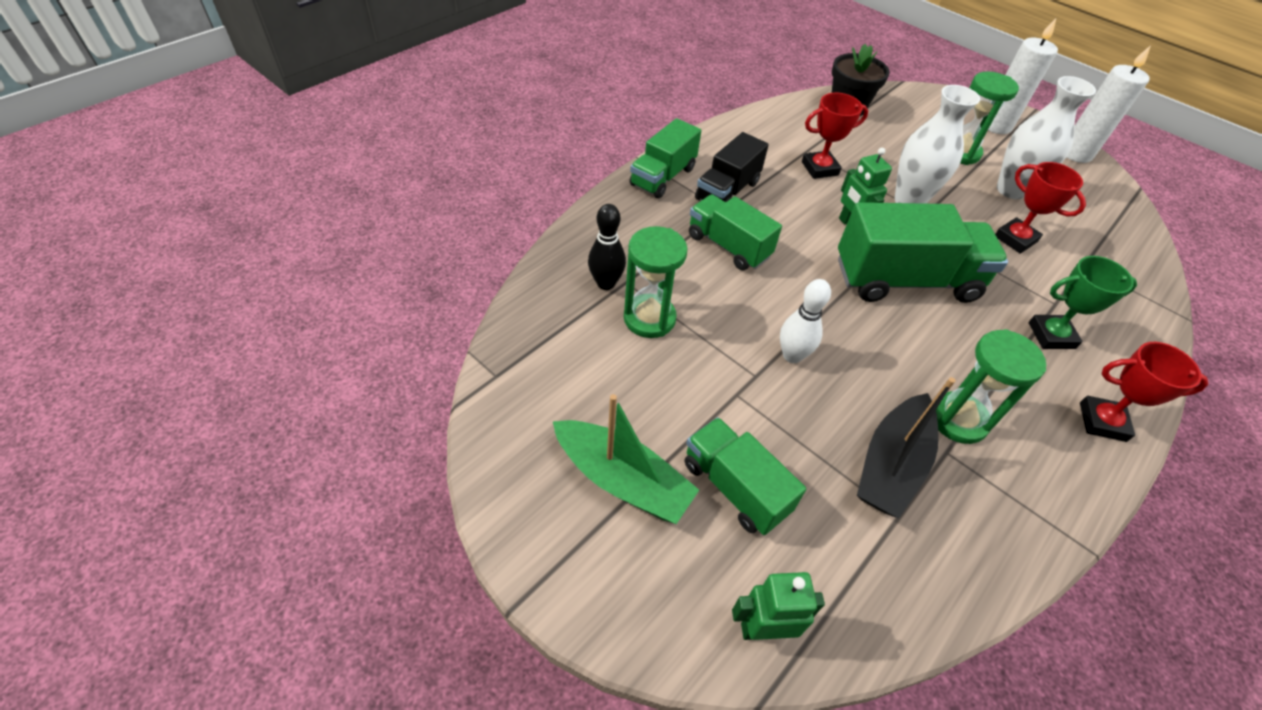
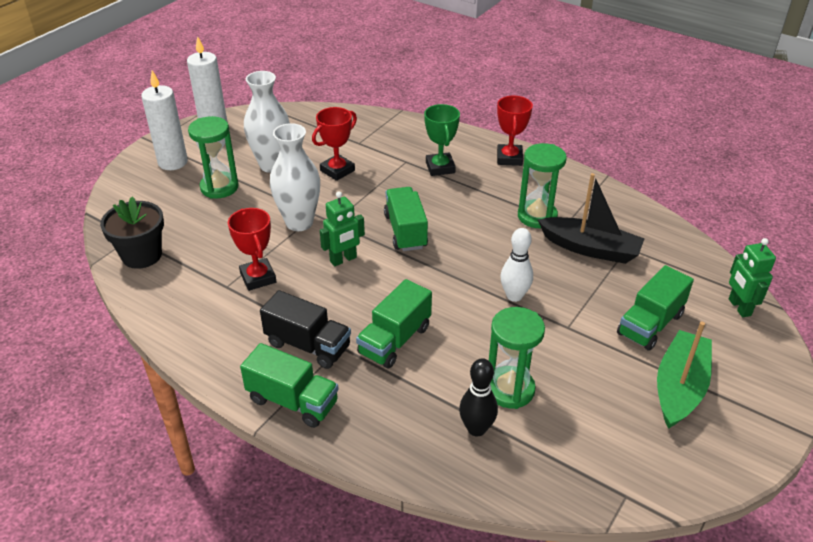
camera: 95 degrees left, 10 degrees down
(905, 280) = (405, 231): green truck -> green truck, size x0.62

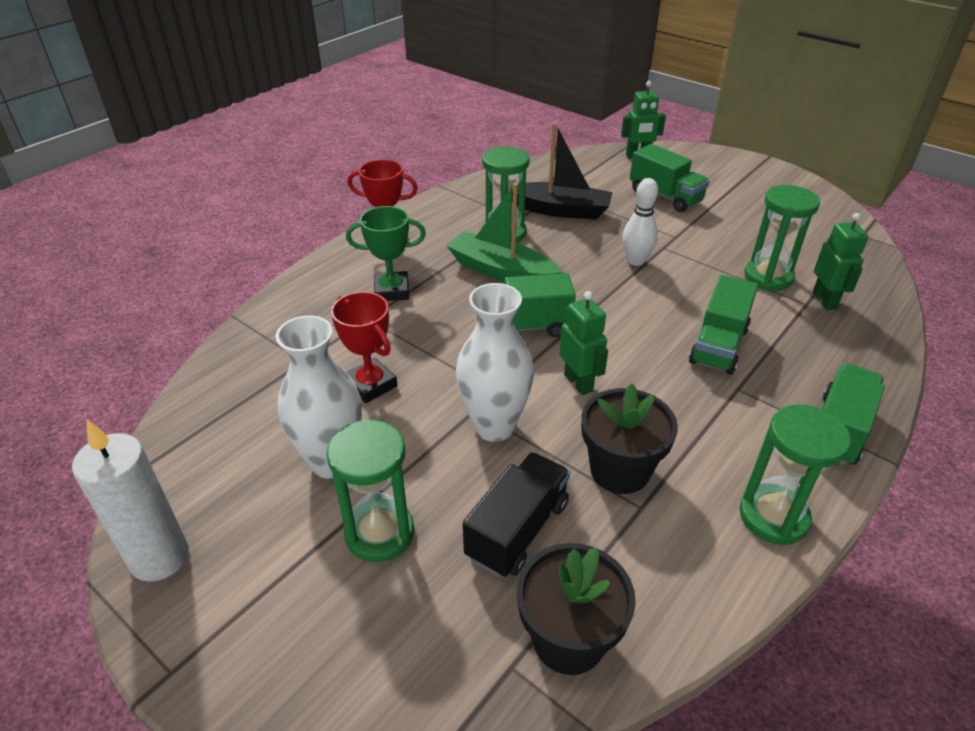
camera: 85 degrees left, 0 degrees up
(173, 162) = (271, 620): white candle -> none
(211, 348) = (773, 517): none -> green hourglass
(258, 277) = (620, 470): red trophy -> black flower pot
(308, 345) = (743, 417): black truck -> black truck (517, 530)
(394, 340) = (718, 345): green truck -> green truck turned 75 degrees clockwise
(476, 429) = (824, 300): black bowling pin -> green robot
(590, 248) = (560, 210): black boat -> black boat turned 75 degrees clockwise
(679, 387) = (738, 195): green boat -> green boat (501, 271)

